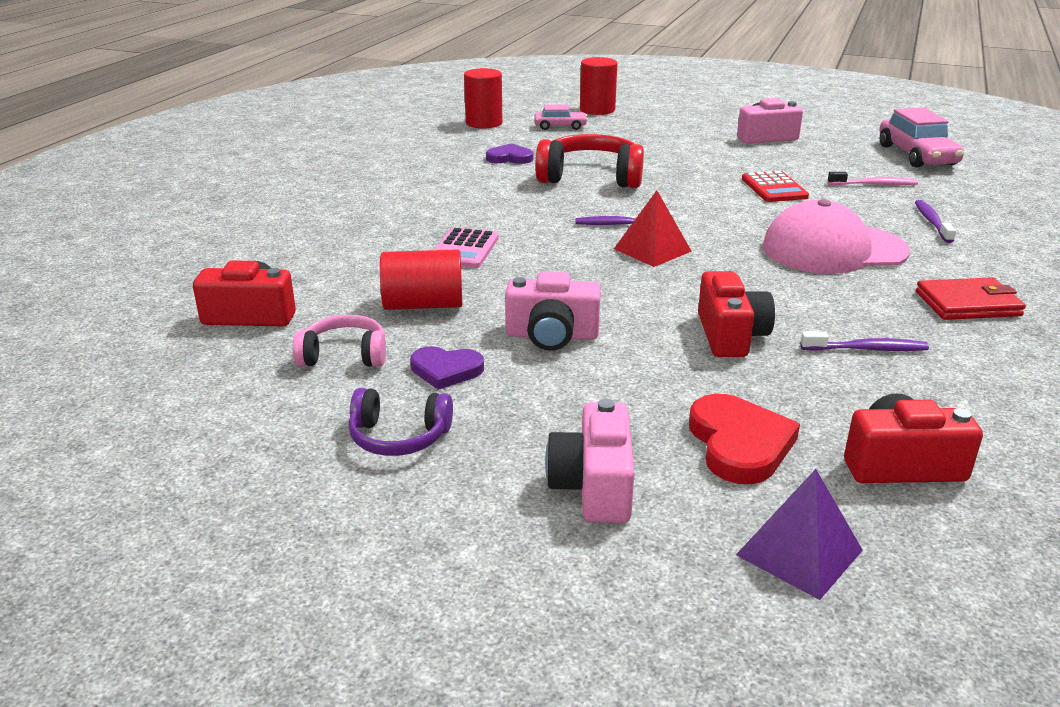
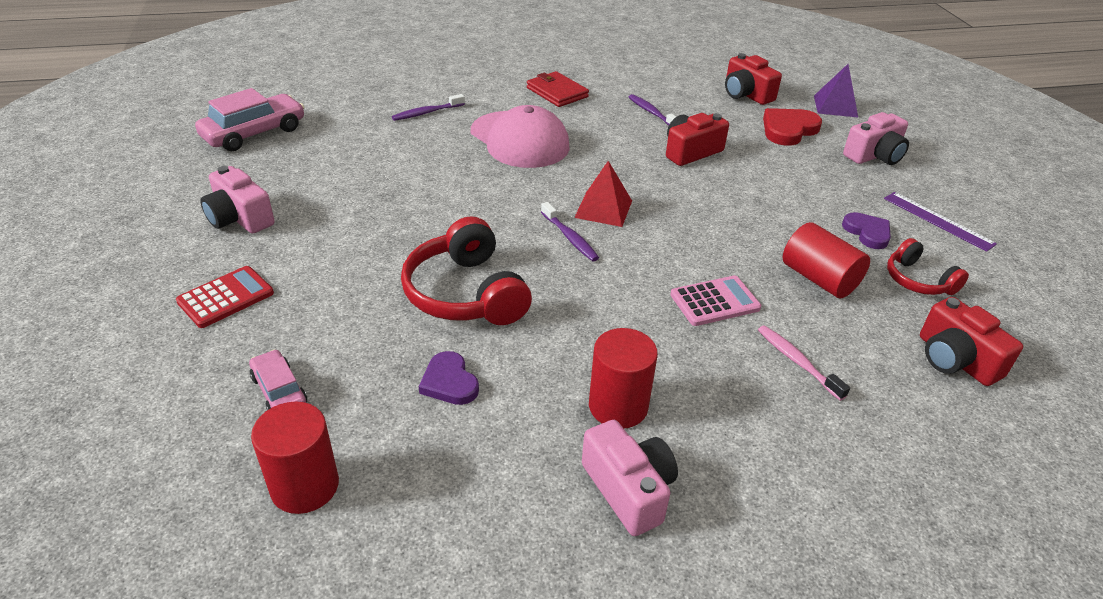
camera: 125 degrees left, 10 degrees up
(344, 355) = (918, 280): pink headphones -> red headphones
(399, 437) = (938, 221): purple headphones -> purple ruler
(552, 335) = (777, 210): pink camera -> pink camera (629, 489)
(597, 110) = (167, 385): red cylinder -> red cylinder (618, 406)
(774, 188) = (406, 184): red calculator -> red calculator (226, 297)
(874, 184) = (356, 142): pink toothbrush -> pink toothbrush (797, 361)

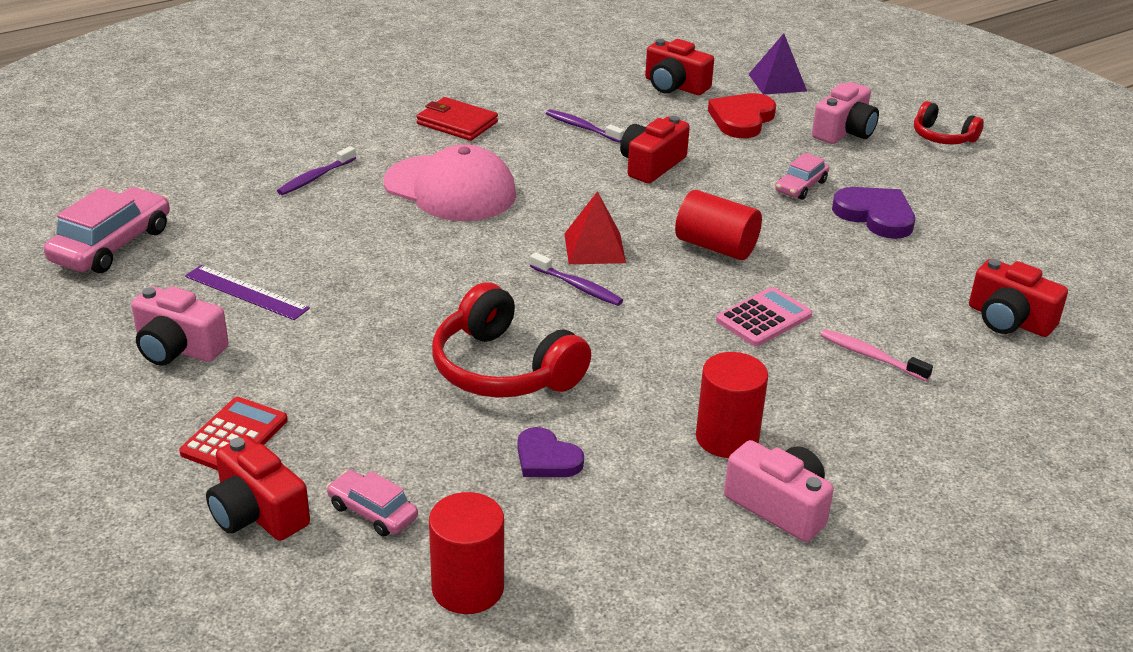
camera: 20 degrees left, 5 degrees down
(194, 366) = (257, 513): none -> red camera
(811, 194) = (801, 186): none -> pink car
(819, 279) = (852, 272): red cylinder -> red cylinder (716, 246)
(867, 232) = (875, 216): purple heart -> purple heart, size x1.50
(918, 280) = (944, 253): red headphones -> red headphones (942, 137)
(938, 221) = (936, 189): purple ruler -> purple ruler (246, 292)

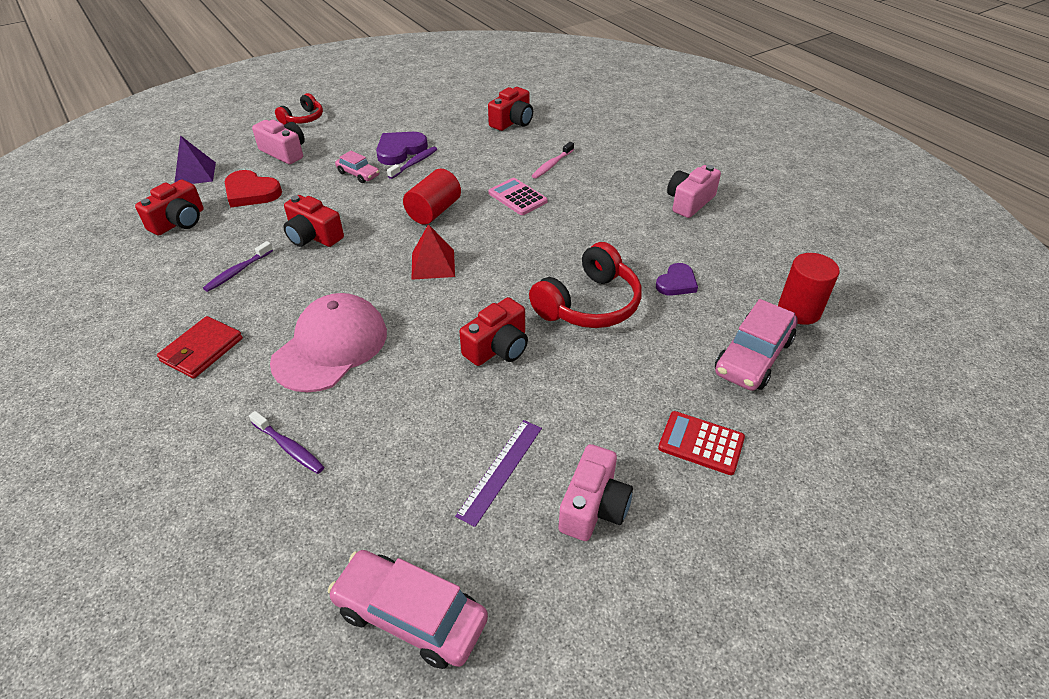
camera: 90 degrees left, 10 degrees up
(257, 513) = (777, 416): red camera -> red camera (498, 347)
(372, 512) = (753, 356): pink car -> pink car, size x1.78
(578, 287) = (485, 272): purple toothbrush -> purple toothbrush (414, 163)
(727, 438) = (638, 216): red cylinder -> none

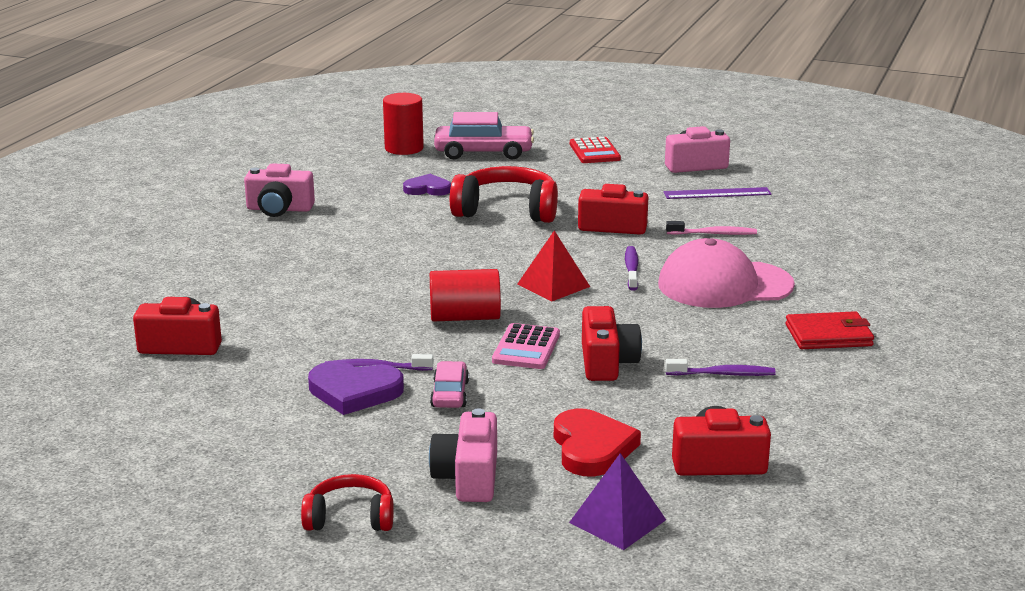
camera: 125 degrees left, 20 degrees down
(289, 447) = (829, 257): purple toothbrush -> purple toothbrush (631, 269)
(410, 615) = (843, 186): pink car -> none
(517, 197) = (376, 285): pink calculator -> pink calculator (526, 348)
(552, 165) = (278, 288): pink toothbrush -> pink toothbrush (714, 234)

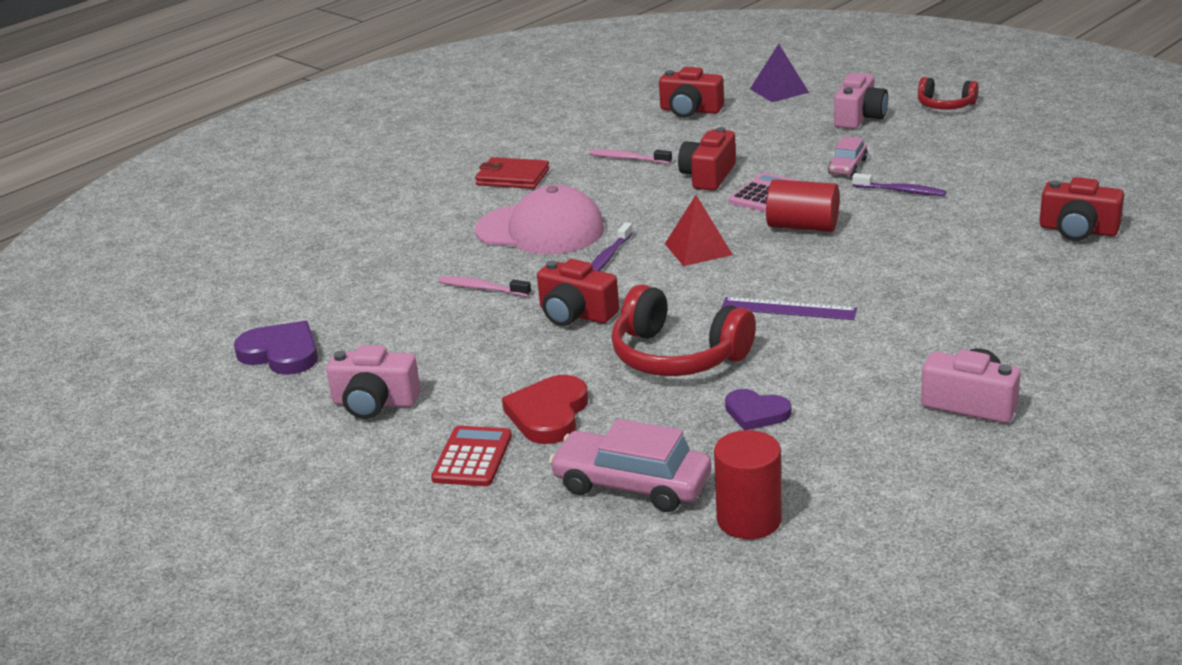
camera: 155 degrees left, 5 degrees up
(354, 391) = (924, 176): purple heart -> purple heart (281, 353)
(591, 448) = (765, 125): red heart -> red heart (548, 414)
(717, 193) = (408, 347): purple ruler -> purple ruler (788, 309)
(723, 374) = (628, 159): purple toothbrush -> pink toothbrush

